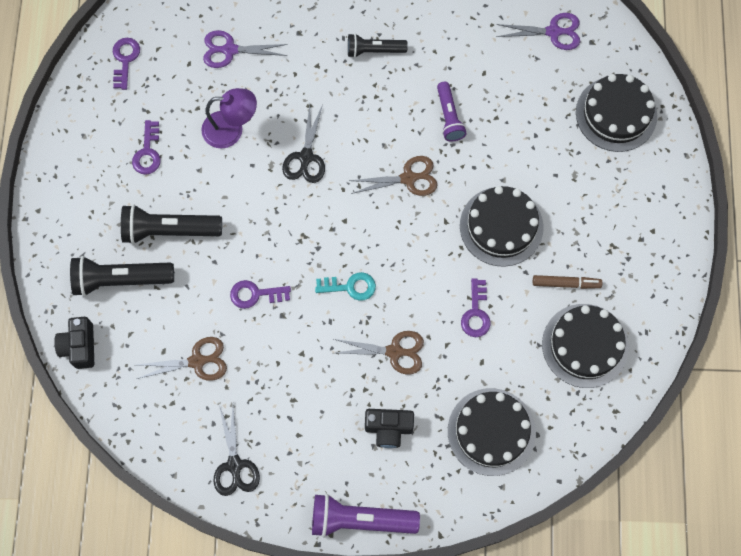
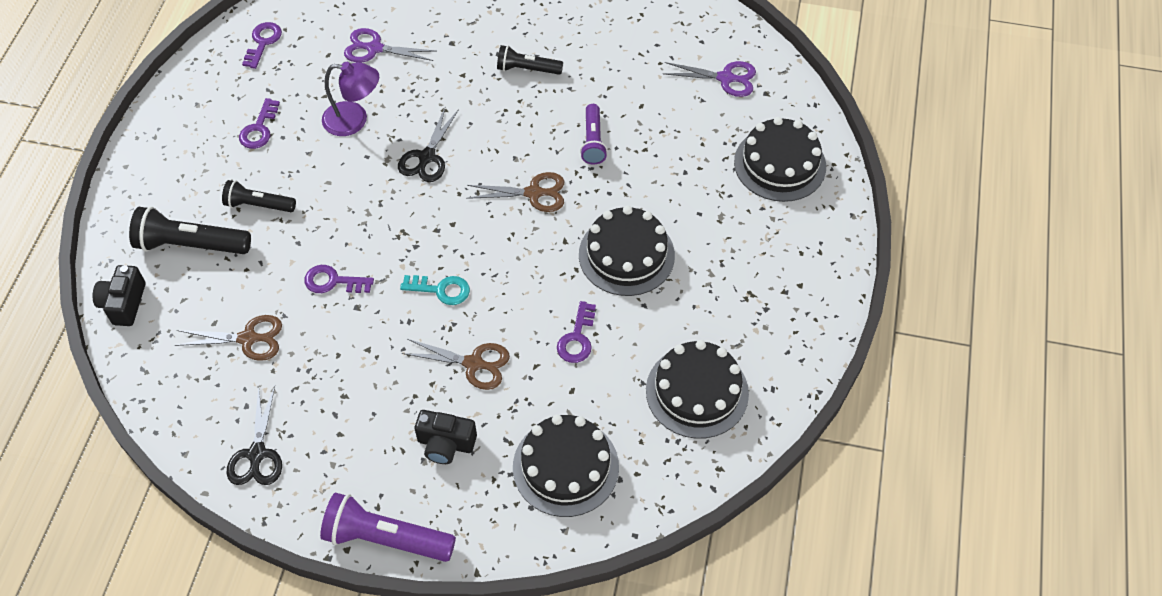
camera: 10 degrees right, 15 degrees down
(169, 230) = (258, 205): black flashlight -> black flashlight, size x0.63
(566, 283) = (688, 323): brown marker -> none

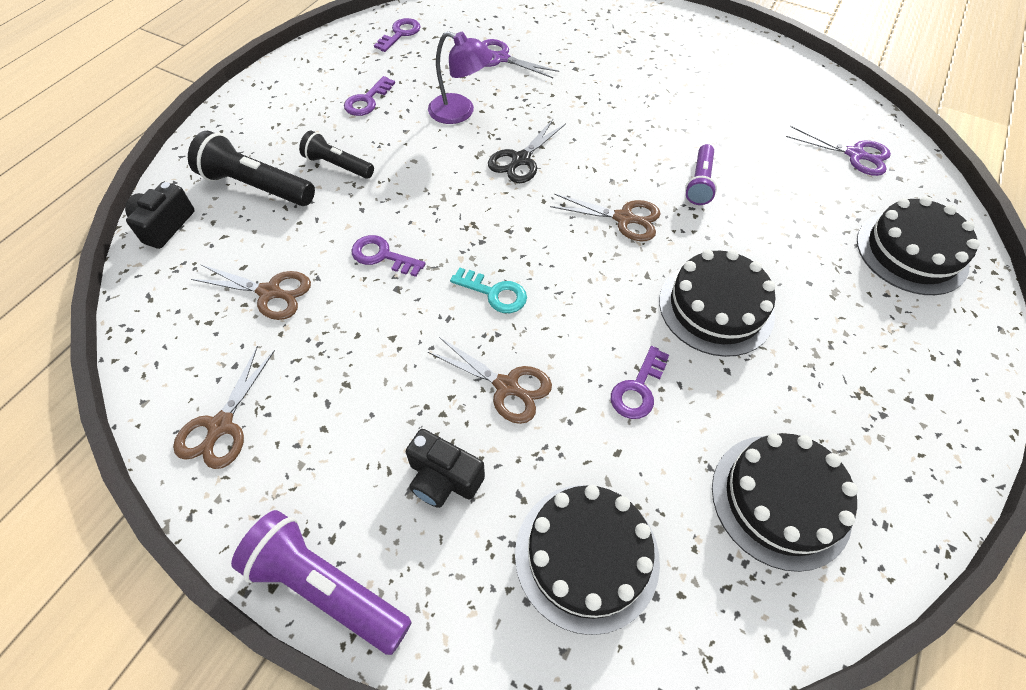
camera: 15 degrees right, 0 degrees up
(257, 454) = (221, 426): black scissors -> brown scissors
(527, 69) = (644, 104): black flashlight -> none

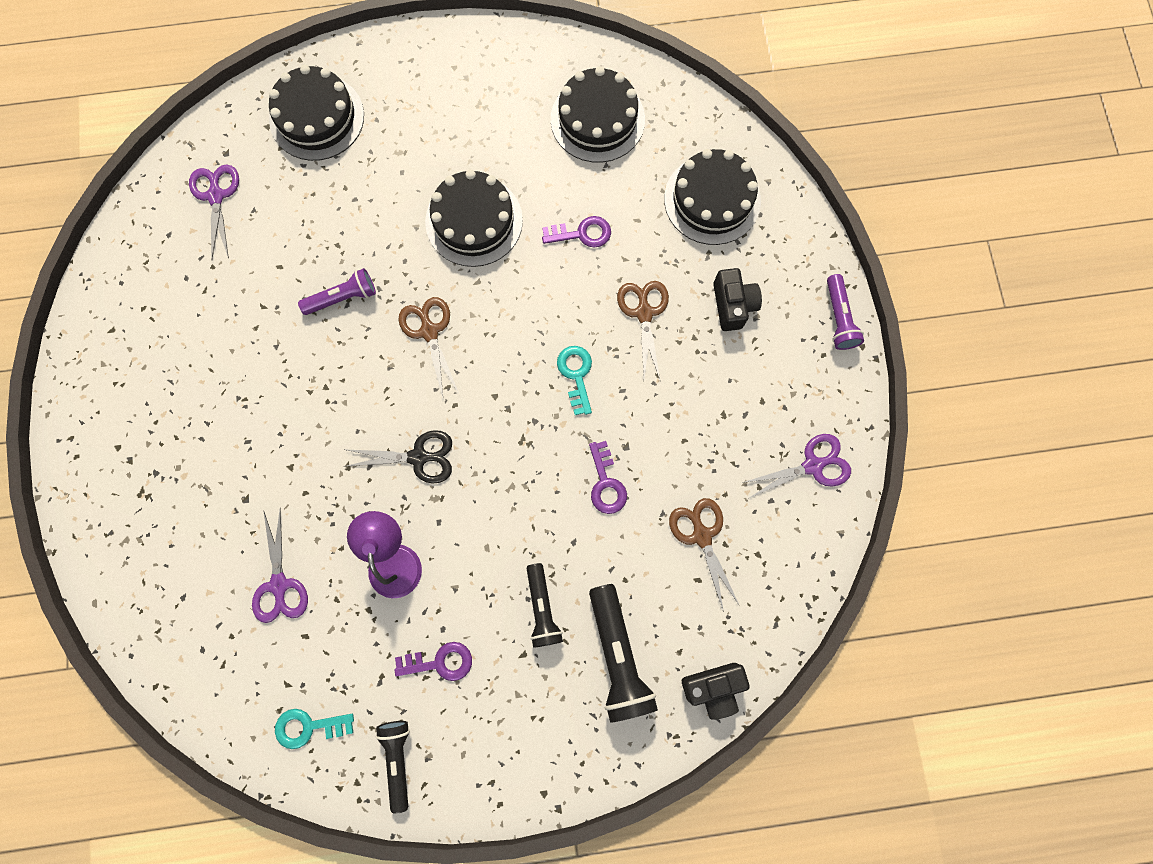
camera: 125 degrees left, 20 degrees up
(221, 426) = (812, 466): brown scissors -> purple scissors
(326, 587) = (838, 318): purple flashlight -> purple flashlight, size x0.63
(335, 57) = (398, 759): none -> black flashlight
(400, 34) = (308, 727): purple key -> turquoise key

